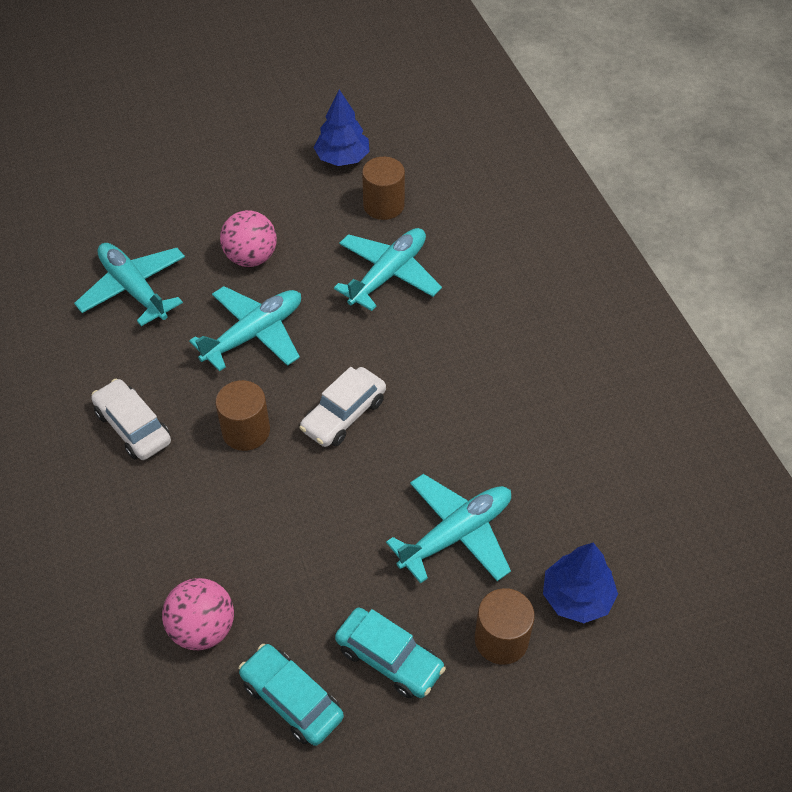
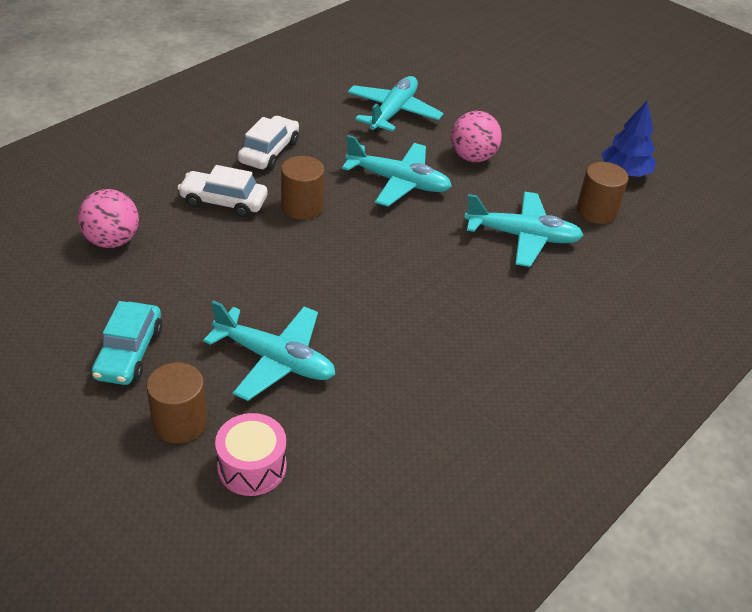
camera: 60 degrees right, 10 degrees down
(291, 700) = (68, 307): turquoise car -> none
(344, 415) = (354, 254): white car -> white car (223, 202)
(577, 597) = (252, 467): blue tree -> pink drum

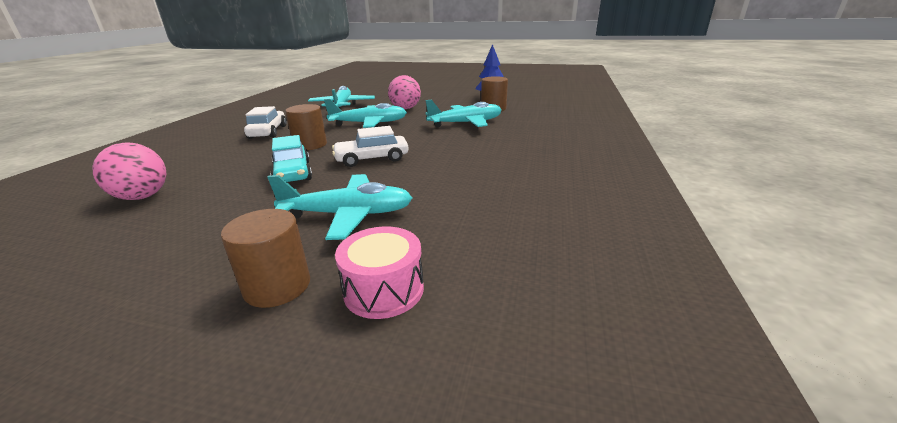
camera: 25 degrees left, 15 degrees down
(129, 353) = (188, 256): turquoise car -> turquoise car (293, 173)
(223, 202) = (244, 156): white car -> white car (372, 159)

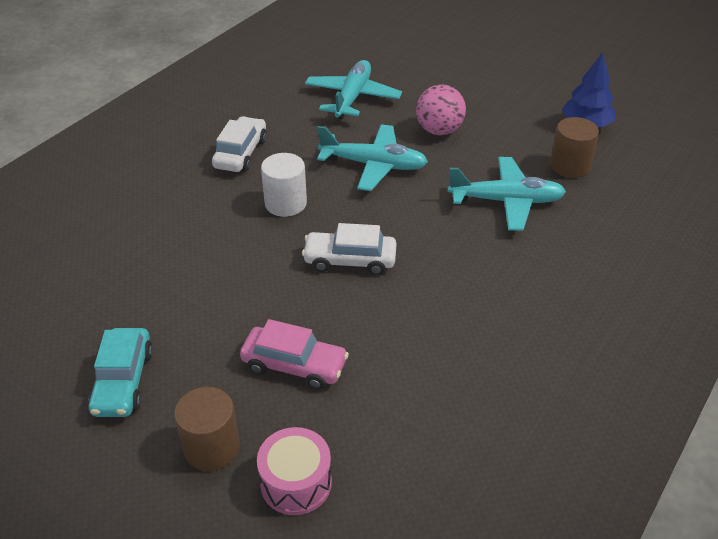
camera: 20 degrees right, 15 degrees up
(142, 196) = (102, 266): pink ball -> none
(293, 173) = (254, 264): turquoise car -> turquoise car (123, 381)
(310, 145) = (285, 203): brown cylinder -> white cylinder
(349, 215) = (294, 365): turquoise plane -> pink car

